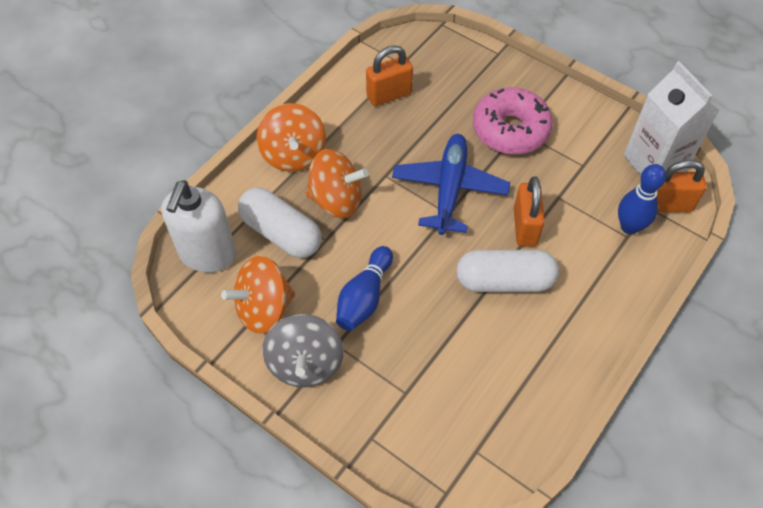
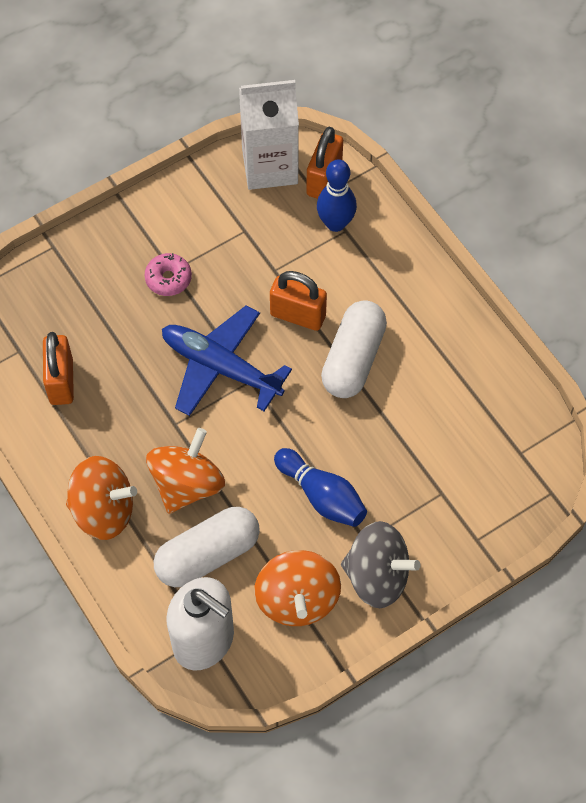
camera: 70 degrees left, 5 degrees up
(510, 130) = (168, 279): pink donut -> pink donut, size x0.51

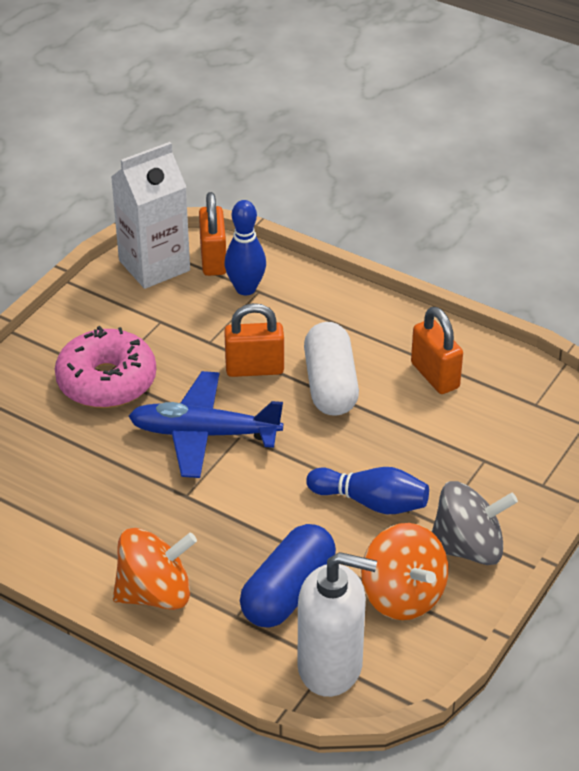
camera: 25 degrees left, 20 degrees down
(61, 381) = (44, 500): orange padlock -> orange padlock (435, 375)
(168, 279) = (107, 381): pink donut -> pink donut, size x1.96
(187, 484) = (230, 540): orange spinning top -> none
(207, 555) = (288, 592): white capsule -> blue capsule

